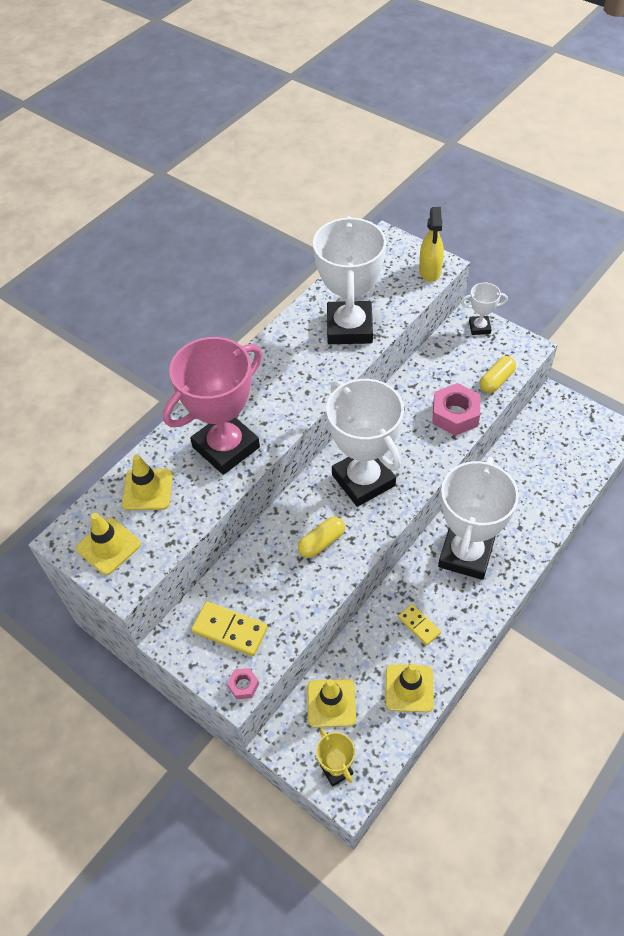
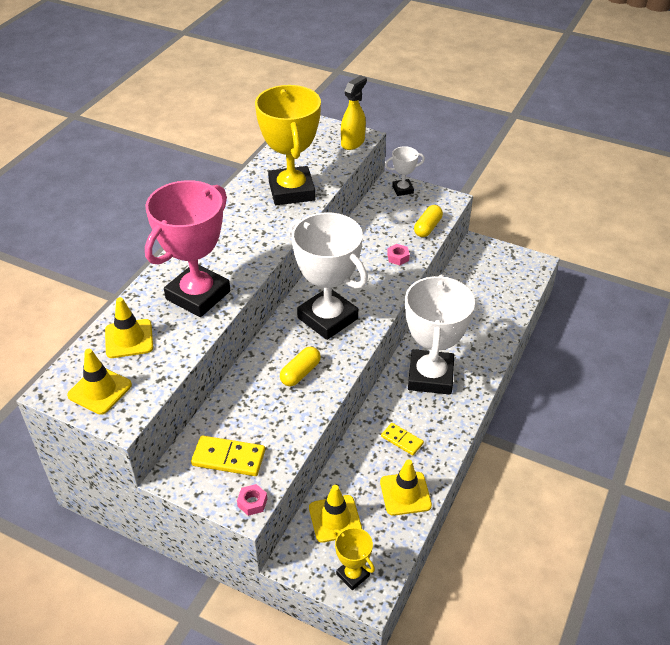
camera: 15 degrees left, 10 degrees down
(349, 328) = (292, 191): white trophy -> yellow trophy
(430, 271) = (353, 143): yellow spray bottle -> yellow spray bottle turned 135 degrees counterclockwise
(455, 415) = (398, 257): pink nut -> pink nut, size x0.49

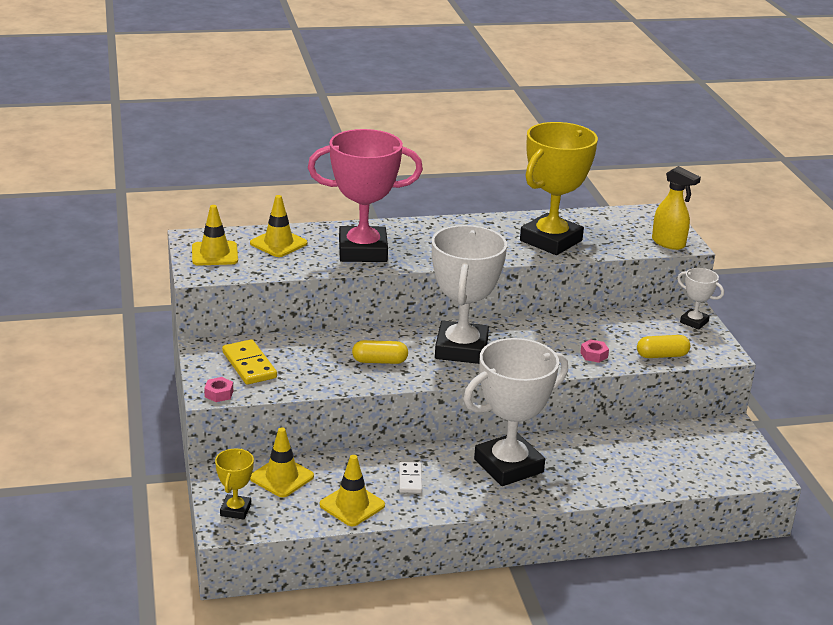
camera: 50 degrees right, 15 degrees down
(353, 143) = (668, 243): yellow spray bottle -> yellow spray bottle turned 45 degrees clockwise
(402, 440) = (410, 479): yellow domino -> white domino

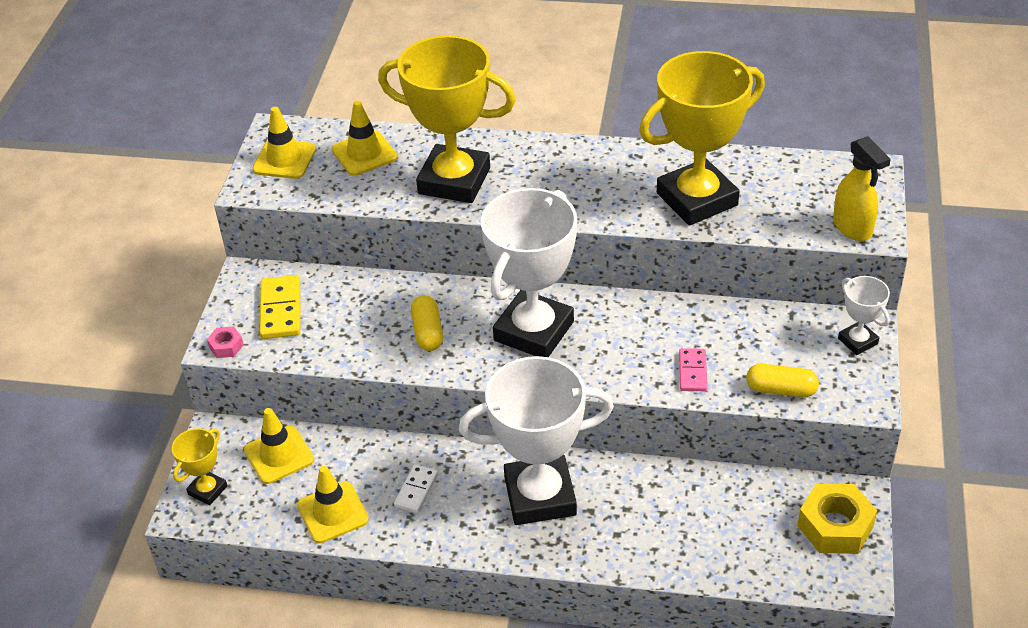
camera: 25 degrees right, 15 degrees up
(363, 251) = (454, 181): pink trophy -> yellow trophy
(379, 361) = (428, 332): yellow capsule -> yellow capsule turned 60 degrees clockwise
(594, 355) = (692, 372): pink nut -> pink domino
(729, 445) = (835, 526): none -> yellow nut

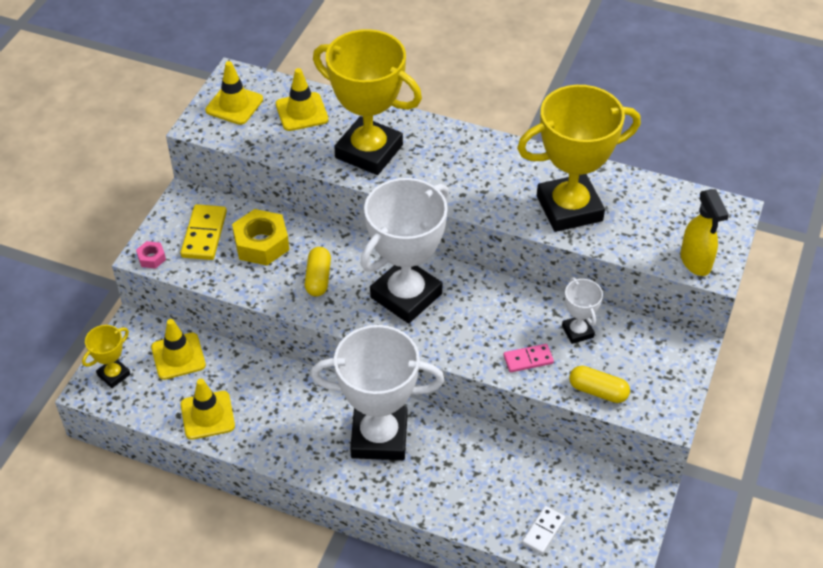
camera: 10 degrees right, 5 degrees up
(416, 490) = (280, 410): white domino -> white domino (543, 531)
(692, 372) = (528, 359): pink domino -> pink domino turned 60 degrees clockwise
(835, 526) = (617, 516): yellow nut -> yellow nut (261, 244)
(857, 341) = (678, 361): white trophy -> white trophy (577, 331)

